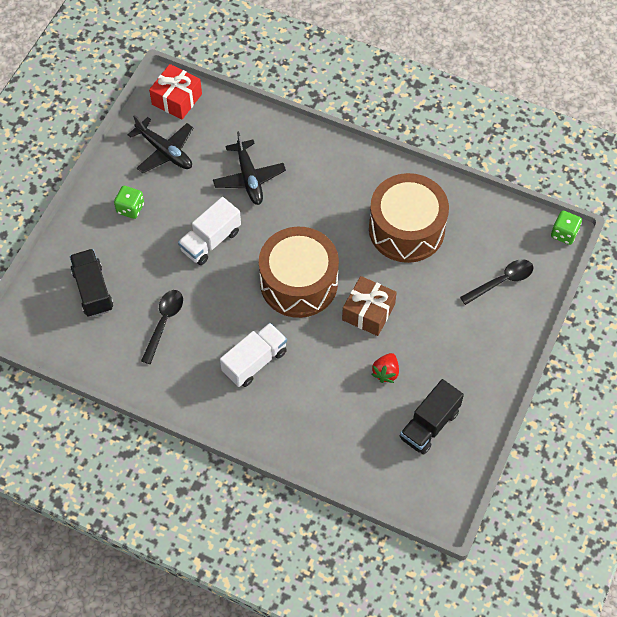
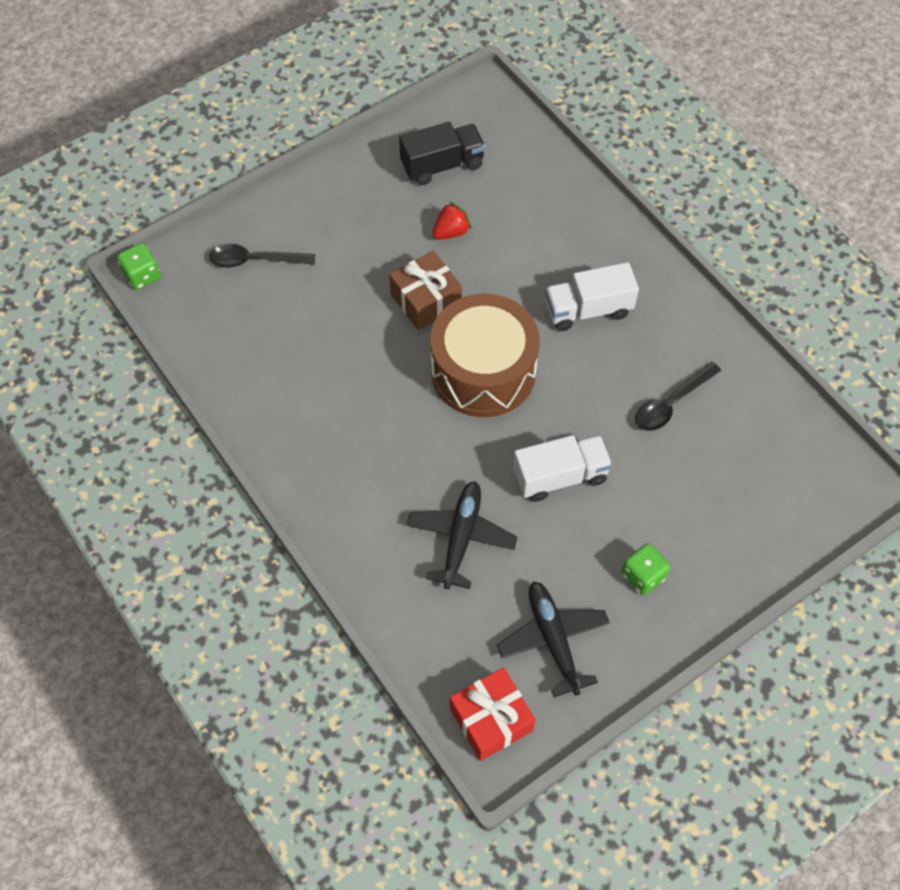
camera: 150 degrees left, 0 degrees up
(93, 290) = (742, 487): black truck -> none
(406, 229) = (313, 370): brown drum -> none

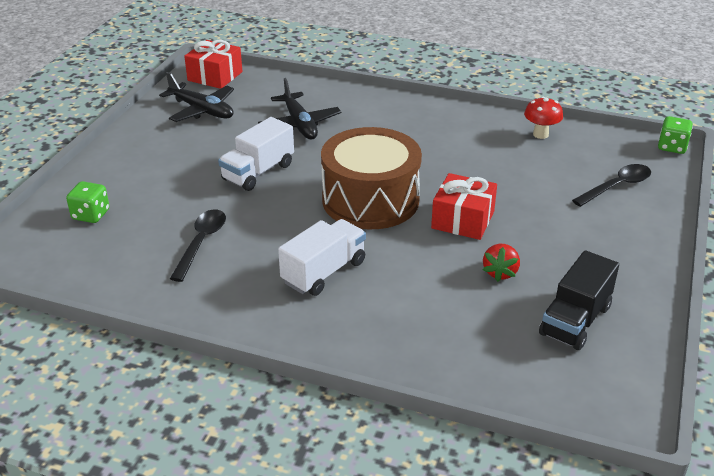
camera: 145 degrees right, 25 degrees down
(236, 366) = (540, 134): none -> red mushroom
(426, 300) = (462, 220): brown gift -> red gift
(643, 576) = (161, 152): green dice -> green dice (91, 215)

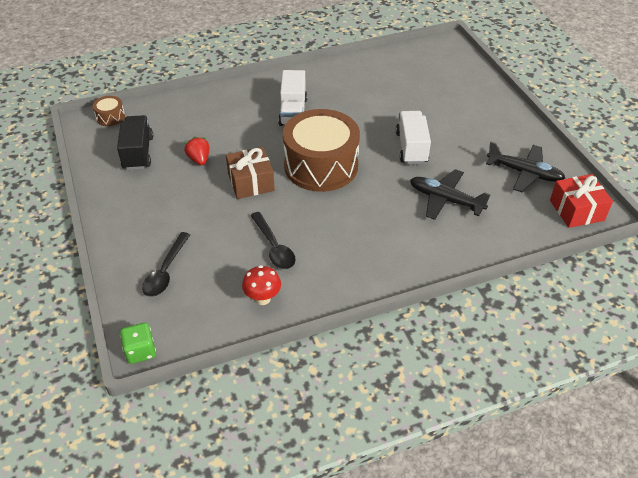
camera: 140 degrees right, 10 degrees up
(91, 215) = (450, 78): green dice -> none
(201, 243) = (374, 94): black spoon -> black spoon (274, 247)
(202, 110) = (524, 173): black plane -> black plane turned 150 degrees counterclockwise
(462, 220) = (251, 182): red gift -> brown gift
(586, 403) = (110, 117): none -> brown drum

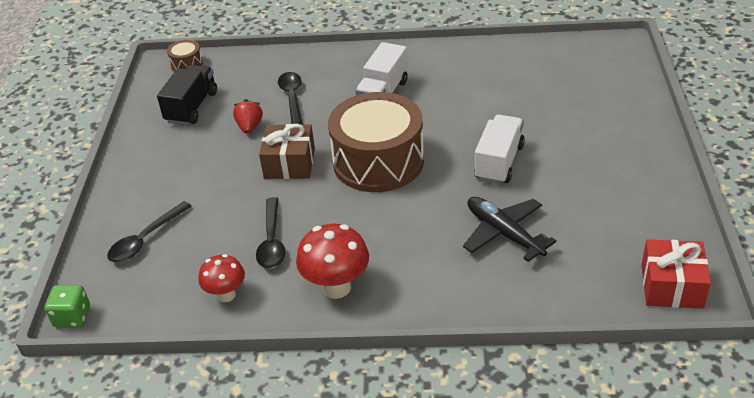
camera: 25 degrees right, 5 degrees down
(221, 129) = (292, 98): none -> black spoon
(346, 270) = (336, 287): none -> red mushroom
(524, 173) = (628, 223): black plane -> none

